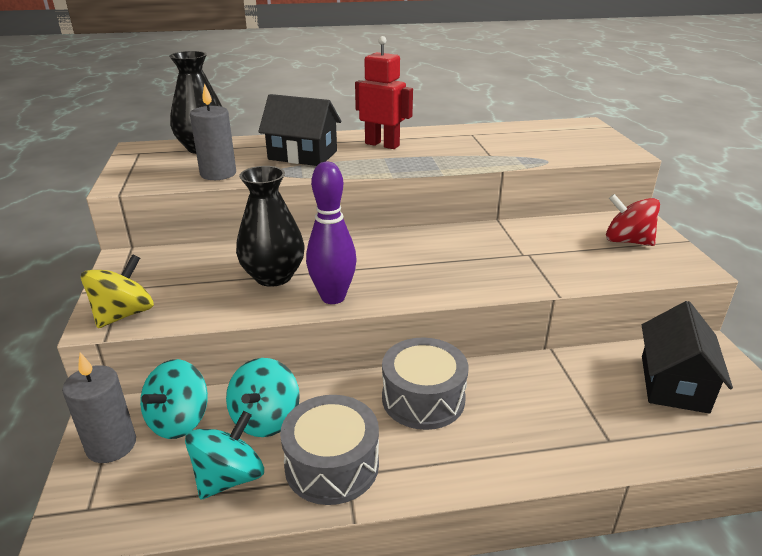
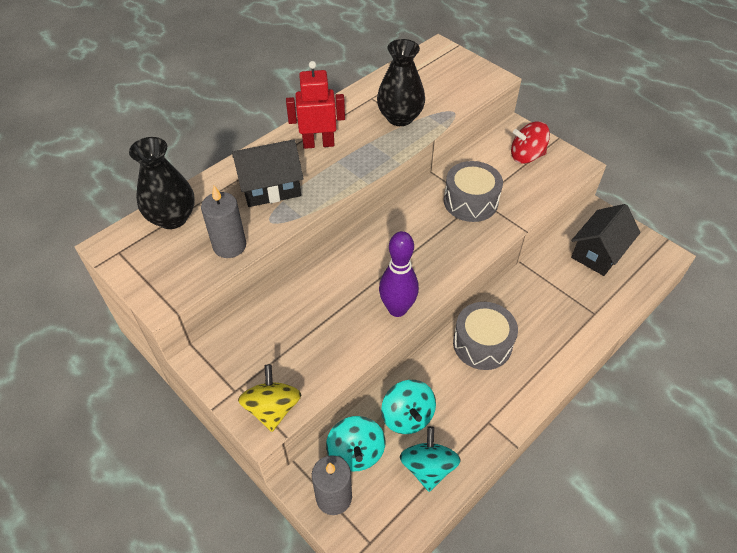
camera: 35 degrees left, 20 degrees up
(273, 276) = (337, 312): black vase -> black vase (400, 117)
(332, 465) = (475, 421): grey drum -> grey drum (470, 201)
(673, 383) = (598, 252): black house -> black house turned 60 degrees clockwise

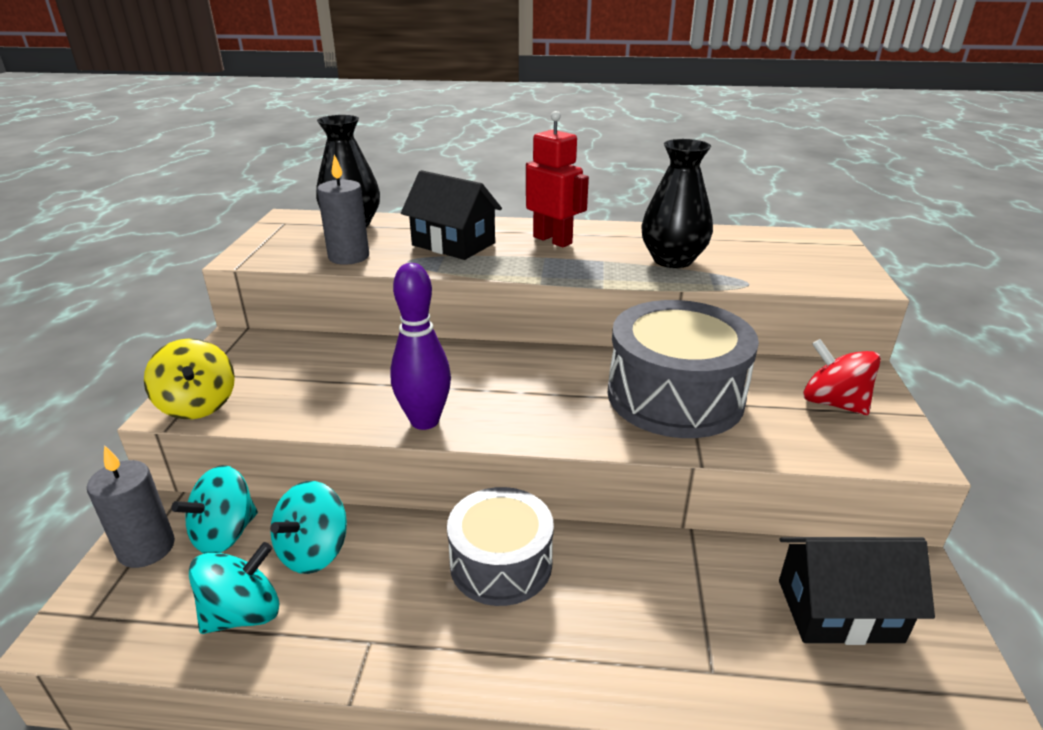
camera: 50 degrees right, 20 degrees down
(272, 408) = (198, 405): yellow spinning top -> yellow spinning top turned 105 degrees clockwise
(470, 201) = (675, 396): grey drum -> grey drum, size x1.51

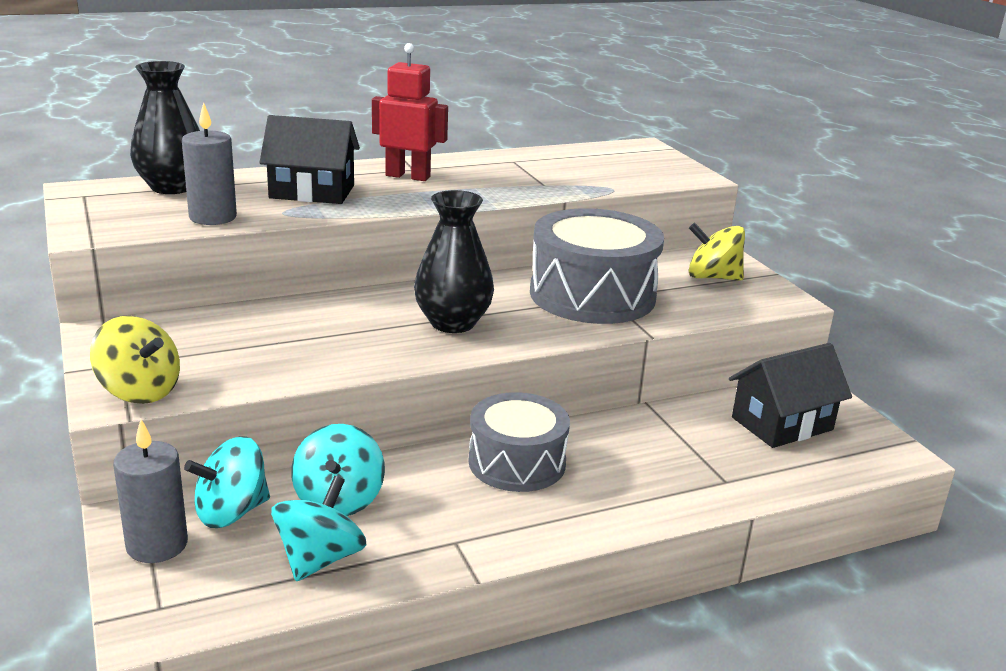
camera: 30 degrees left, 5 degrees down
(225, 534) = (231, 512): turquoise spinning top -> turquoise spinning top turned 45 degrees clockwise
(424, 421) = (395, 355): purple bowling pin -> none
(672, 260) = (535, 179): black vase -> black vase (452, 323)
(833, 403) = (712, 277): red spinning top -> yellow spinning top

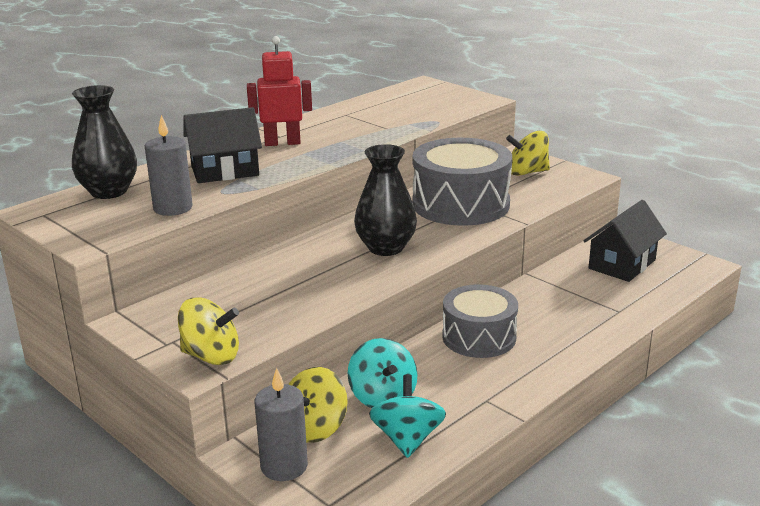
camera: 20 degrees left, 0 degrees up
(231, 512) = (315, 428): turquoise spinning top -> yellow spinning top

